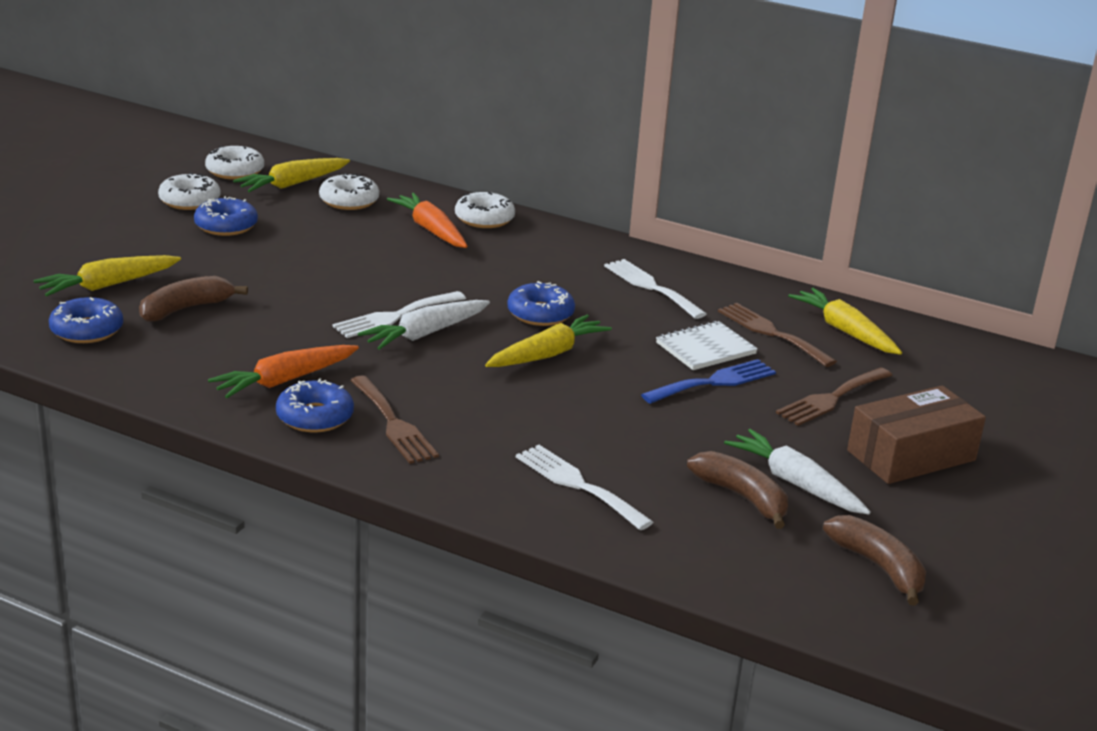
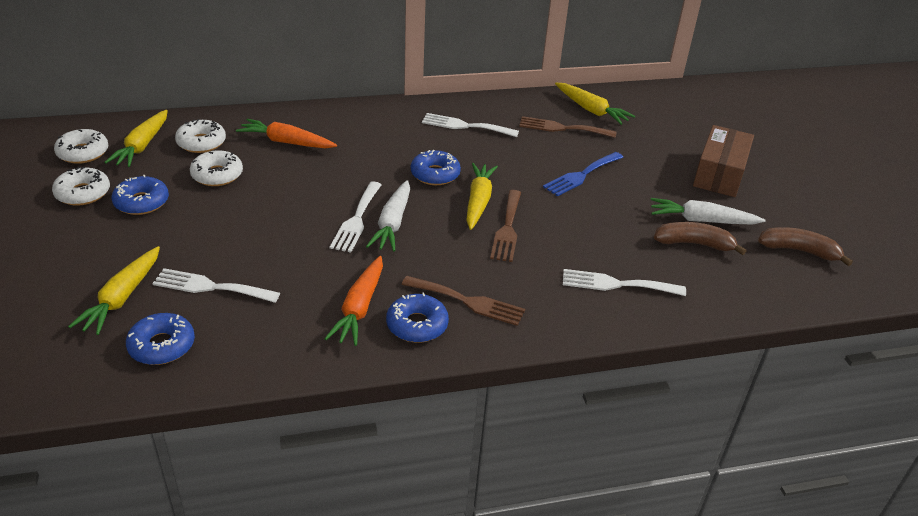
camera: 40 degrees left, 10 degrees up
(186, 309) = (211, 287): brown banana -> white fork
(484, 219) = (307, 119): white donut -> white donut (217, 175)
(705, 348) = (547, 155): white notebook -> none
(714, 382) = (581, 175): blue fork -> blue fork turned 150 degrees counterclockwise
(831, 398) = (643, 157): brown fork -> brown fork (507, 229)
(844, 331) = (591, 110): yellow carrot -> yellow carrot turned 150 degrees counterclockwise

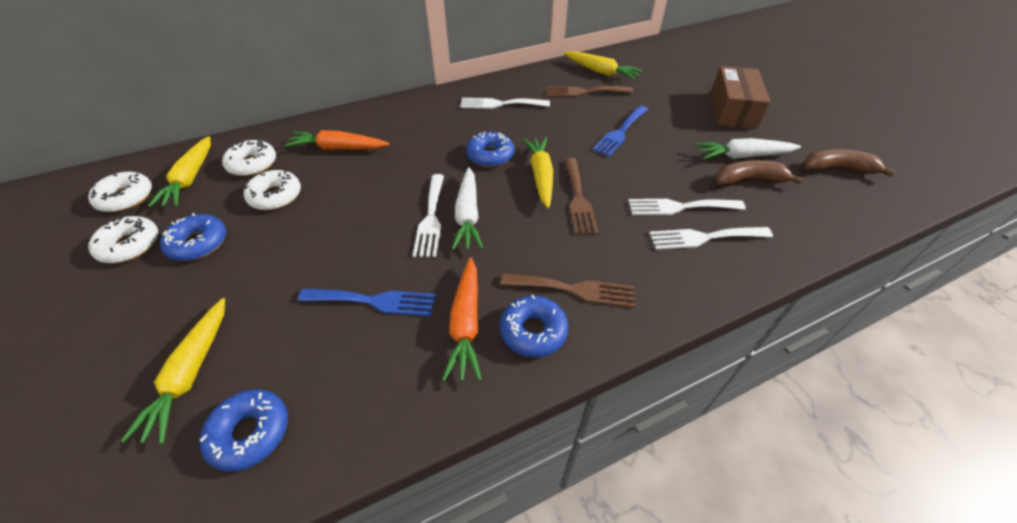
camera: 10 degrees left, 10 degrees up
(211, 287) = (295, 334): white fork -> white fork (680, 207)
(284, 276) = (374, 301): none -> blue fork

